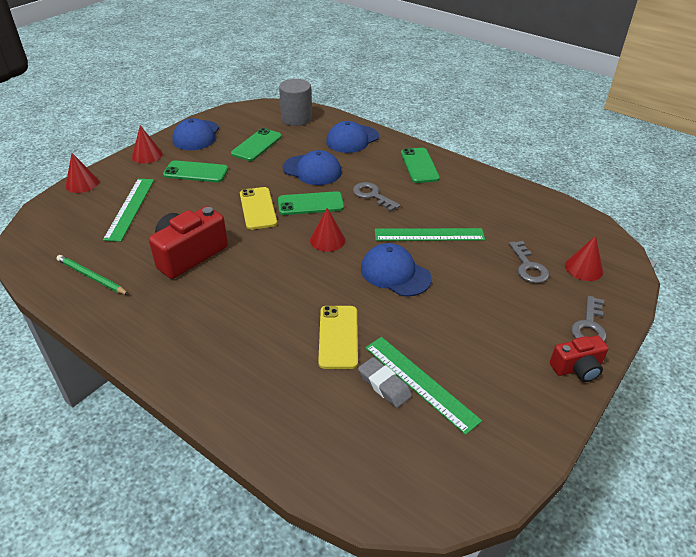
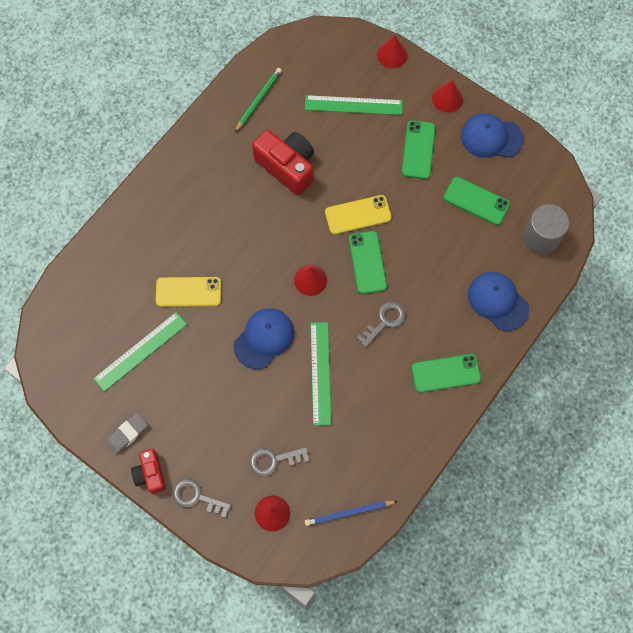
camera: 90 degrees right, 30 degrees up
(312, 170) = (429, 261): blue cap -> none
(384, 385) = (139, 325): grey eraser -> grey eraser (127, 434)
(564, 220) = (349, 513): none -> blue pencil

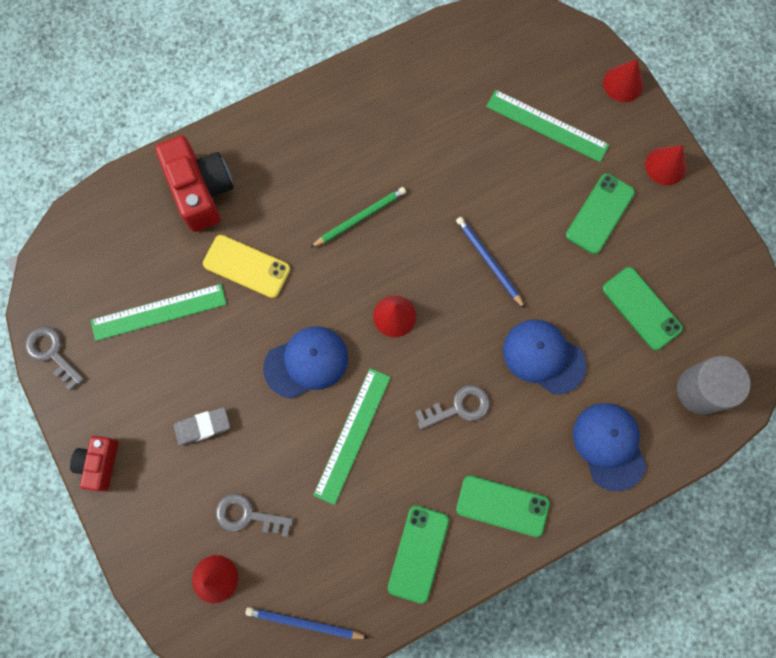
camera: 25 degrees right, 5 degrees up
(127, 434) = (96, 404): grey eraser -> grey eraser (203, 427)
(196, 497) = (138, 516): grey key -> grey key (52, 353)
(258, 100) = (437, 72): green pencil -> green pencil (360, 217)
(287, 167) = (432, 167): red camera -> red camera (201, 190)
(358, 215) = (488, 262): yellow phone -> blue pencil
(367, 262) = (472, 325): green phone -> green phone (418, 553)
(491, 137) = (697, 237): blue cap -> blue cap (543, 357)

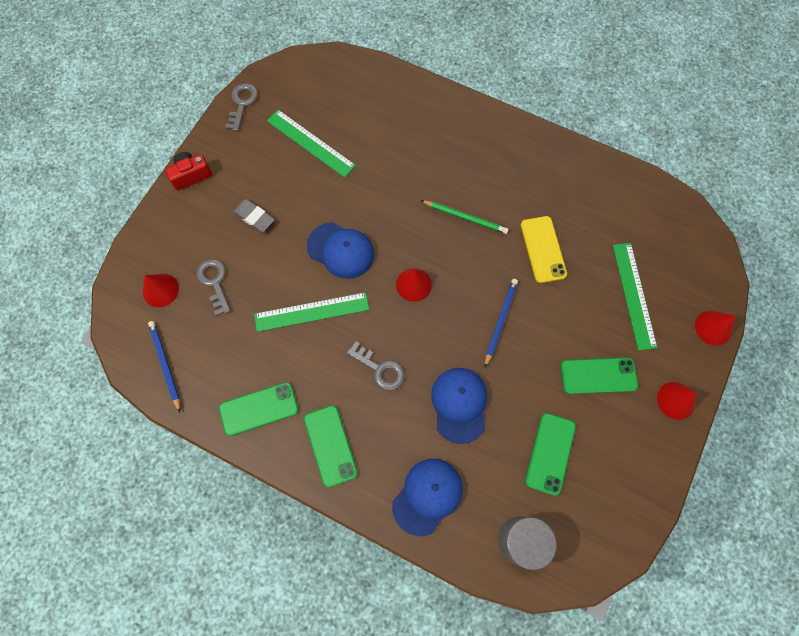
camera: 55 degrees right, 5 degrees down
(201, 190) = (408, 113): red camera -> none
(246, 266) = (378, 172): yellow phone -> yellow phone (543, 249)

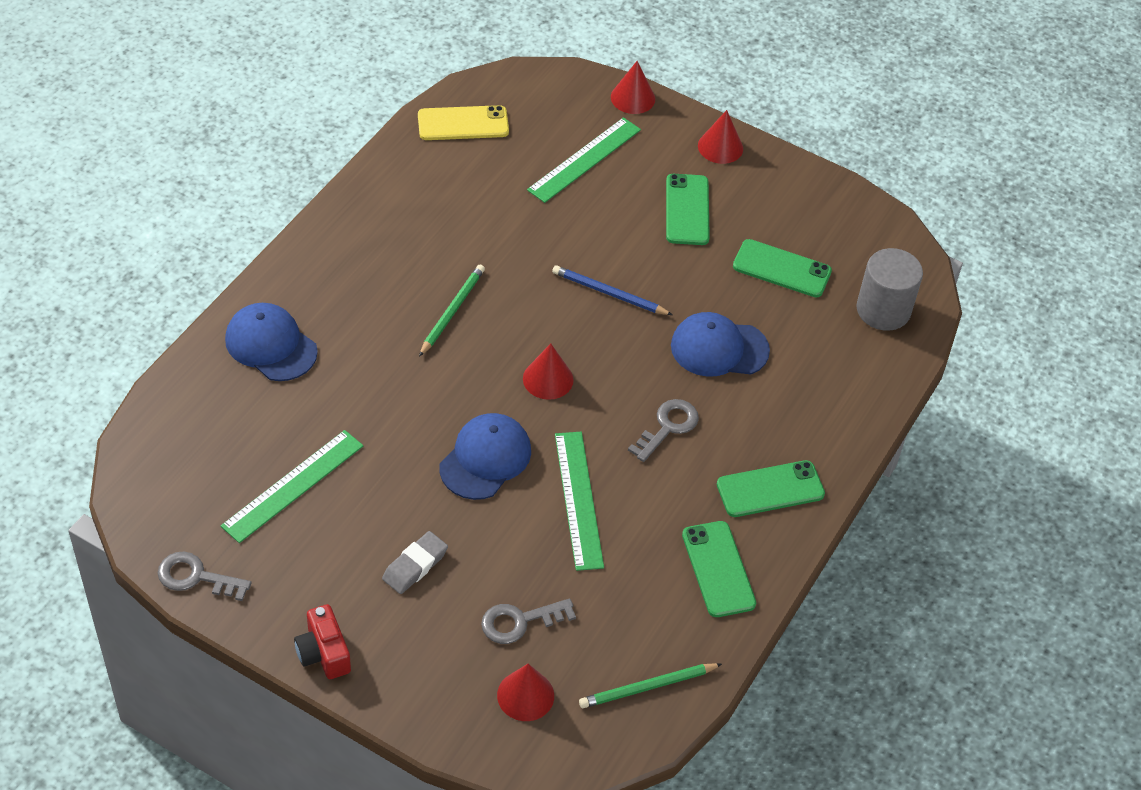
camera: 90 degrees left, 20 degrees down
(165, 364) = (647, 687): blue pencil -> green pencil
(427, 496) = (833, 393): blue cap -> blue cap (271, 345)
(543, 249) = (511, 236): yellow phone -> yellow phone (463, 124)
(634, 295) = (584, 160): green ruler -> green ruler turned 45 degrees counterclockwise

